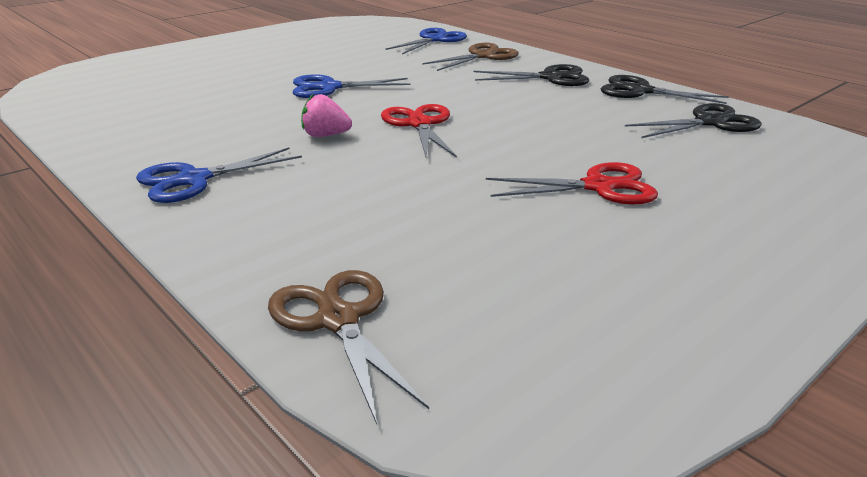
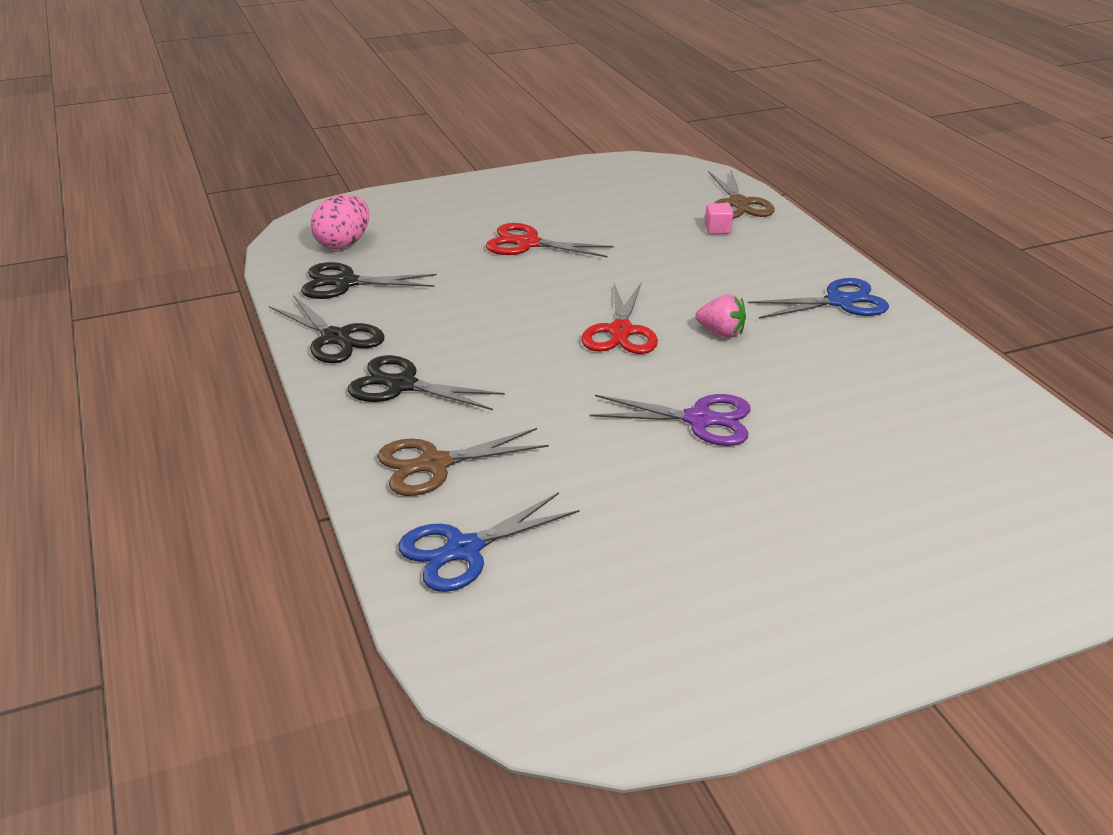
camera: 160 degrees left, 5 degrees up
(329, 88) = (699, 420): blue scissors -> purple scissors
(361, 254) = (717, 229): none -> pink cube
(789, 153) = (343, 244): none -> pink egg

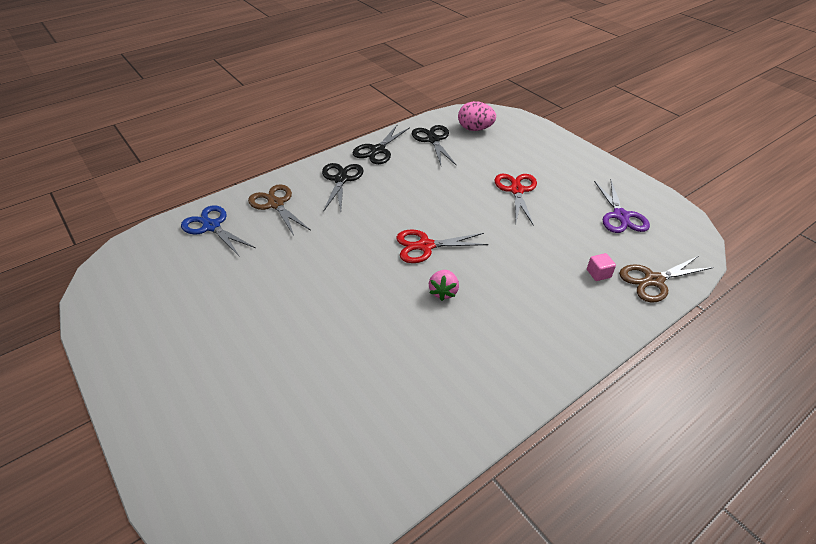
camera: 75 degrees right, 10 degrees up
(699, 420) = (336, 293): purple scissors -> purple scissors (620, 216)
(839, 302) = (520, 355): blue scissors -> none

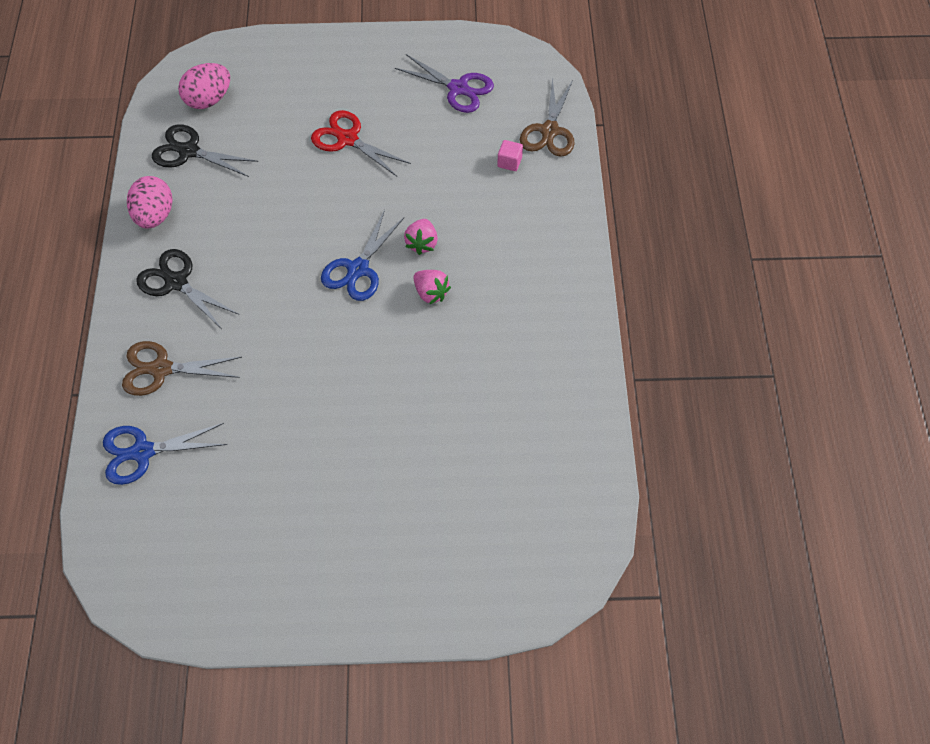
camera: 55 degrees left, 15 degrees up
(377, 150) = (154, 216): black scissors -> pink egg
(425, 246) = (358, 269): red scissors -> blue scissors
(478, 265) = (422, 243): none -> pink strawberry

